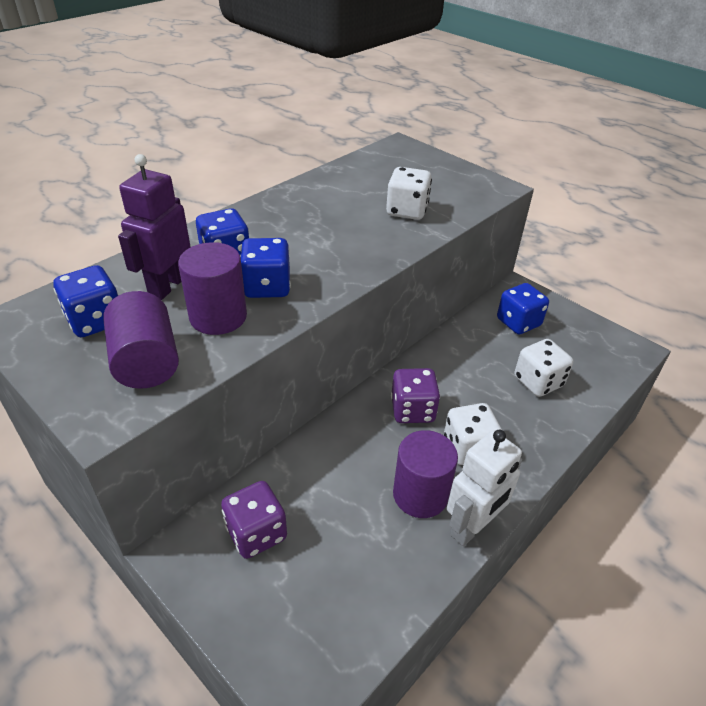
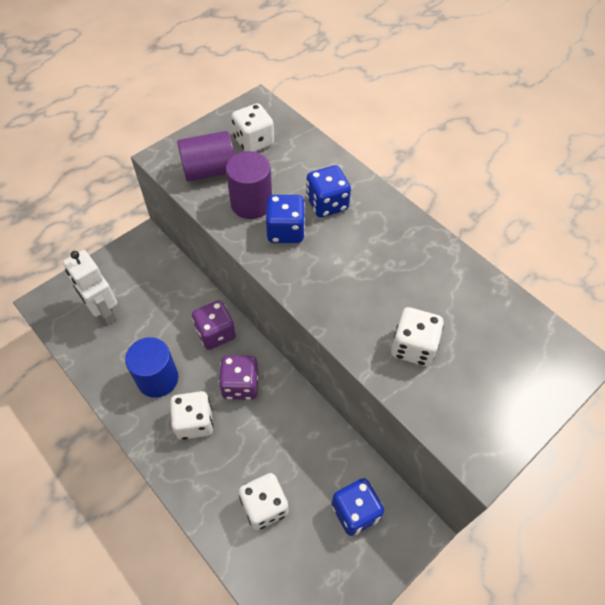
camera: 95 degrees right, 15 degrees up
(96, 321) = (254, 141): blue dice -> white dice
(167, 286) = (290, 173): purple robot -> none
(256, 533) = (149, 279): purple dice -> purple dice (216, 333)
(420, 494) = (158, 379): purple cylinder -> blue cylinder
(472, 527) = (123, 410): white robot -> white robot (104, 312)

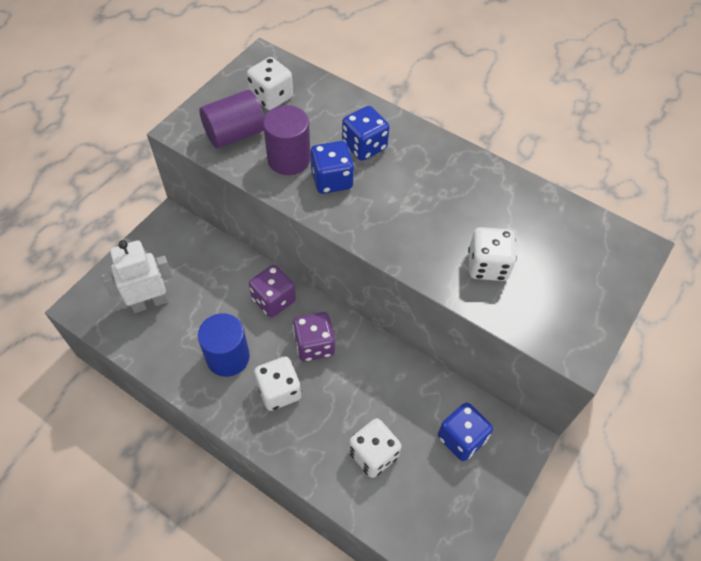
camera: 15 degrees left, 0 degrees up
(104, 312) = (149, 302): white robot -> white robot turned 120 degrees clockwise

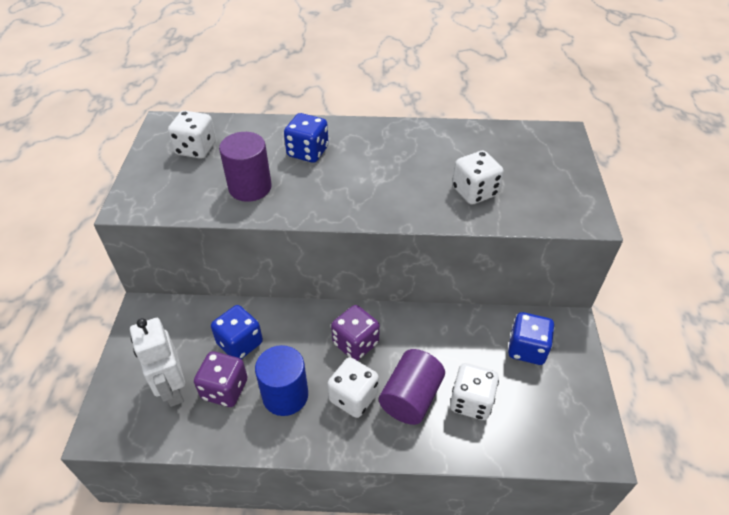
camera: 30 degrees left, 10 degrees down
(149, 302) = (172, 389): white robot -> white robot turned 60 degrees counterclockwise
(235, 134) = (184, 189): purple cylinder -> purple cylinder (410, 397)
(273, 300) = (292, 326): purple dice -> purple dice (224, 389)
(332, 180) = (300, 187): blue dice -> blue dice (240, 343)

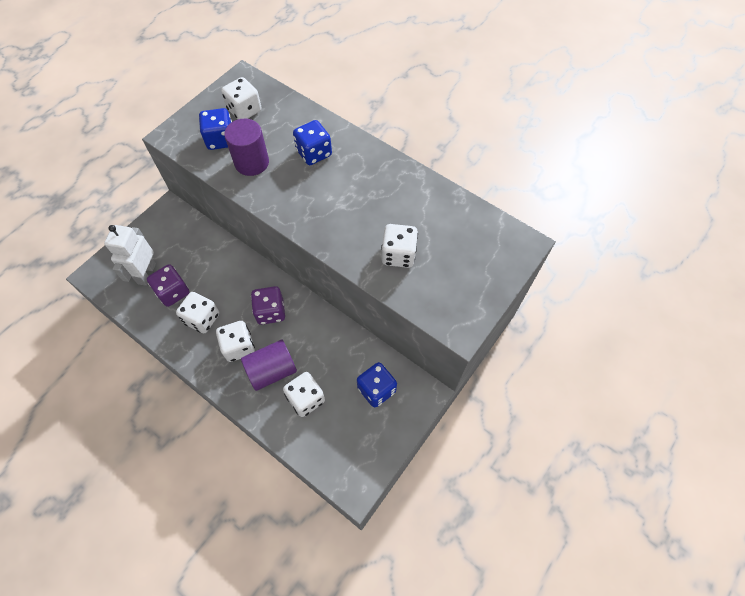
camera: 35 degrees right, 15 degrees up
(240, 343) = (204, 267): blue dice -> blue dice (221, 140)
(285, 395) = (202, 319): blue cylinder -> white dice

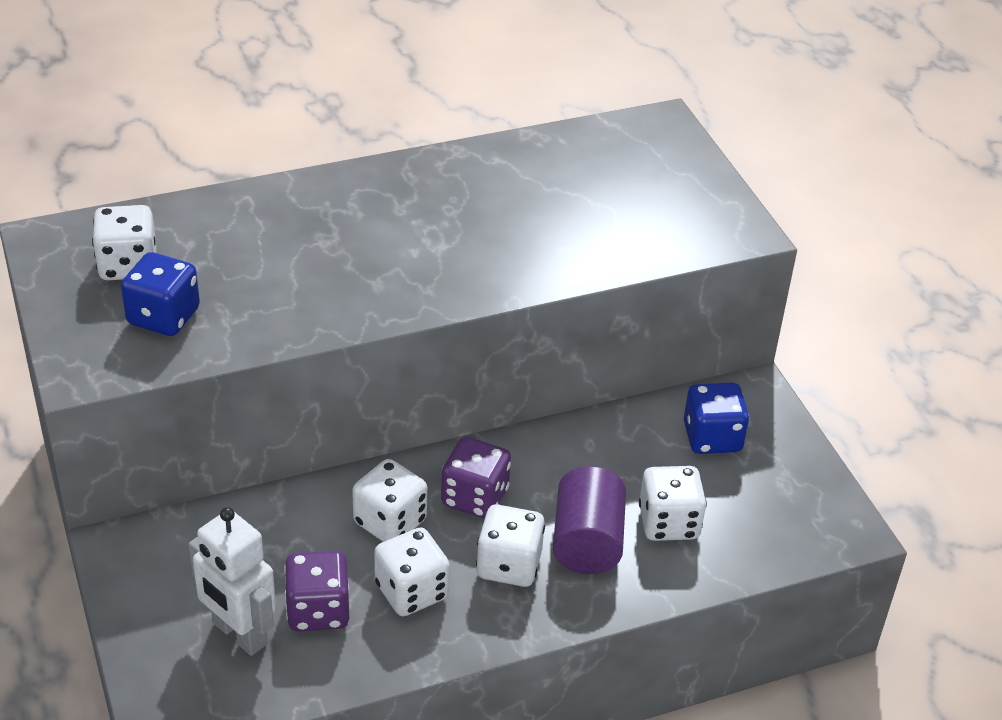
camera: 60 degrees left, 20 degrees down
(251, 162) = (254, 302): purple cylinder -> none
(314, 153) = (309, 230): blue dice -> none
(398, 255) = (581, 232): white dice -> white dice (390, 522)

